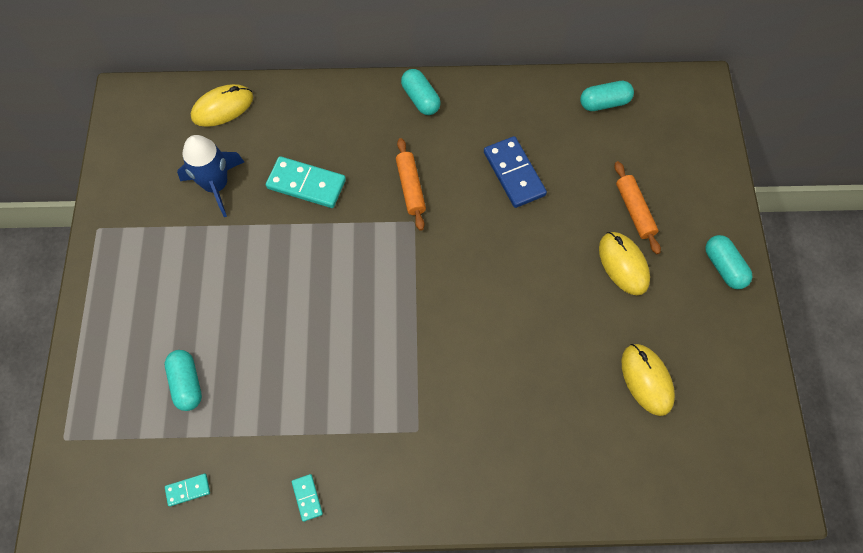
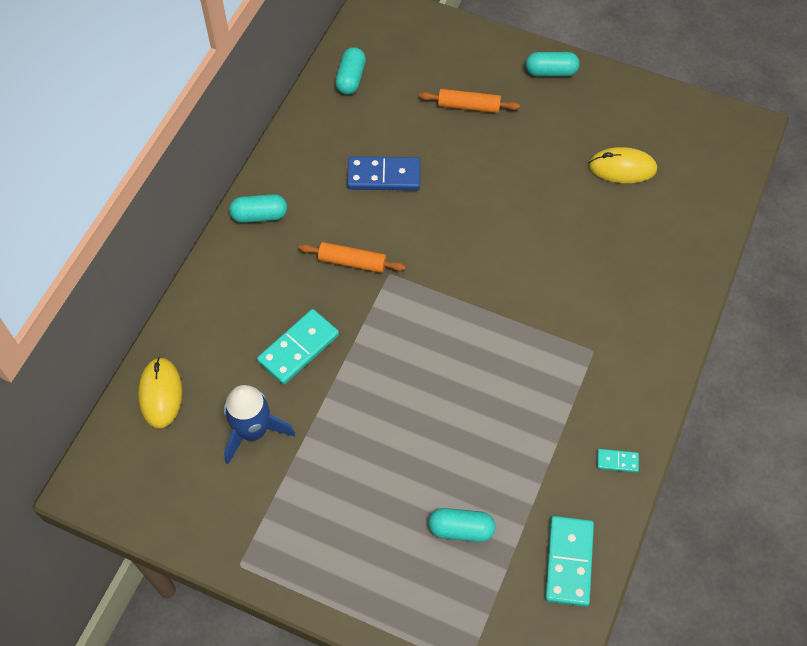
camera: 65 degrees left, 5 degrees down
(188, 490) = (568, 562): turquoise domino -> turquoise domino, size x2.03
(623, 264) = (514, 137): yellow mouse -> none

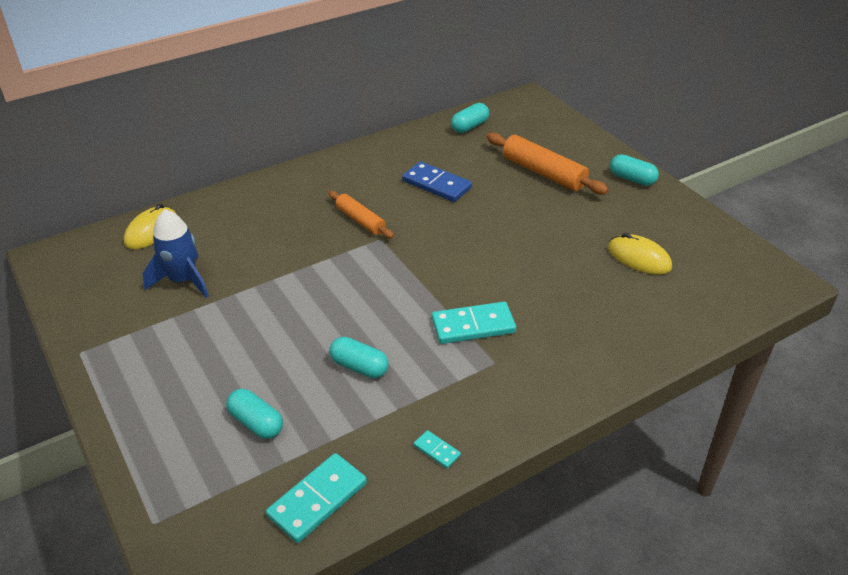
camera: 35 degrees right, 20 degrees down
(259, 215) = (326, 169): turquoise capsule -> turquoise capsule (359, 367)
(298, 348) = (268, 250): turquoise domino -> turquoise domino (473, 325)
(468, 106) = (543, 173): orange rolling pin -> orange rolling pin, size x1.60

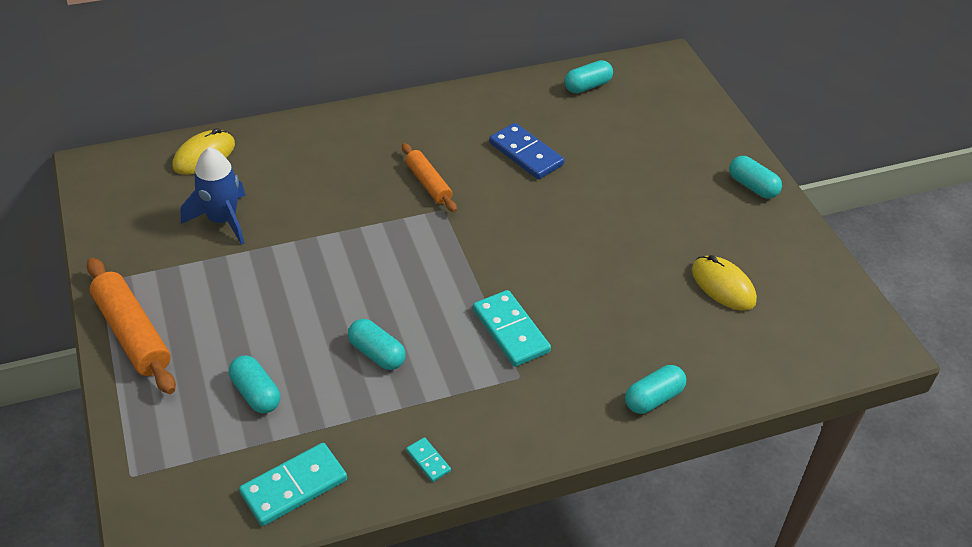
camera: 10 degrees right, 5 degrees up
(473, 325) = (511, 331): turquoise domino -> turquoise domino turned 60 degrees clockwise
(543, 173) = (652, 160): orange rolling pin -> orange rolling pin (132, 334)
(616, 358) = (653, 398): none -> turquoise capsule

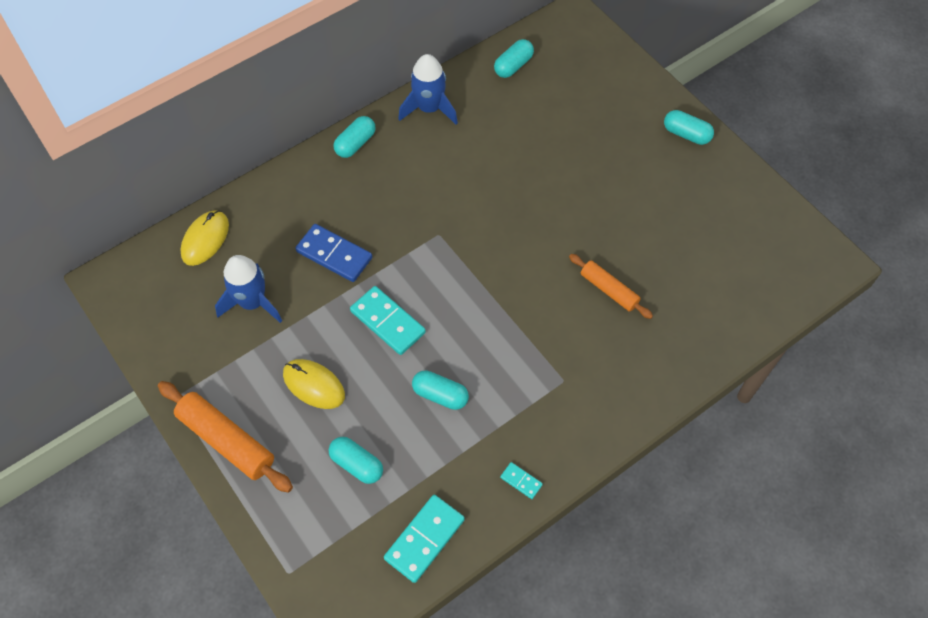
camera: 15 degrees left, 15 degrees up
(428, 183) = (415, 211): orange rolling pin -> orange rolling pin (609, 290)
(483, 102) = (429, 109): none -> blue rocket
(511, 331) = (540, 339): turquoise domino -> turquoise domino (388, 322)
(526, 154) = (487, 155): blue domino -> blue domino (334, 254)
(653, 398) = (675, 367): turquoise capsule -> turquoise capsule (355, 144)
(723, 286) = (694, 242): yellow mouse -> yellow mouse (314, 385)

